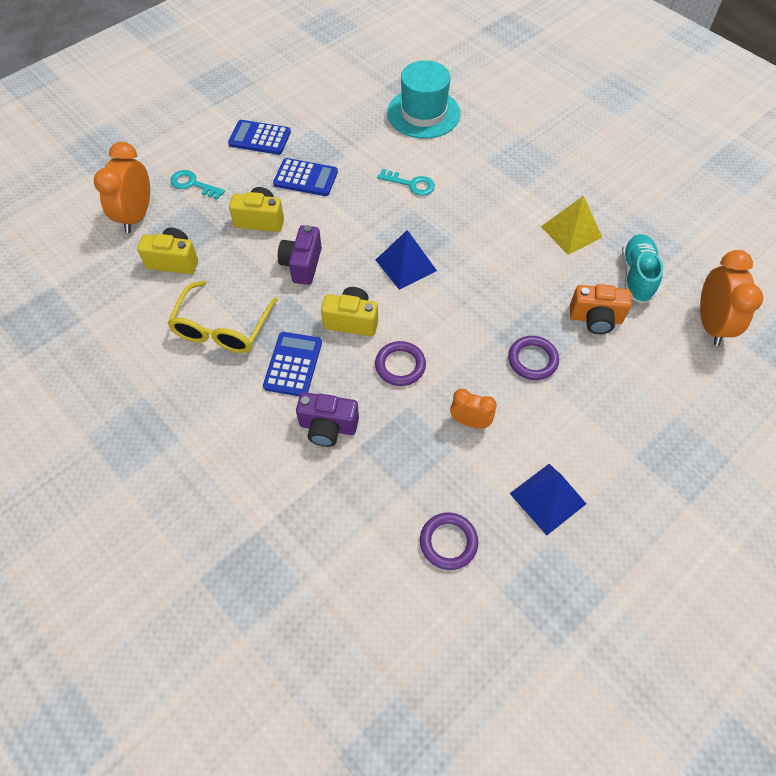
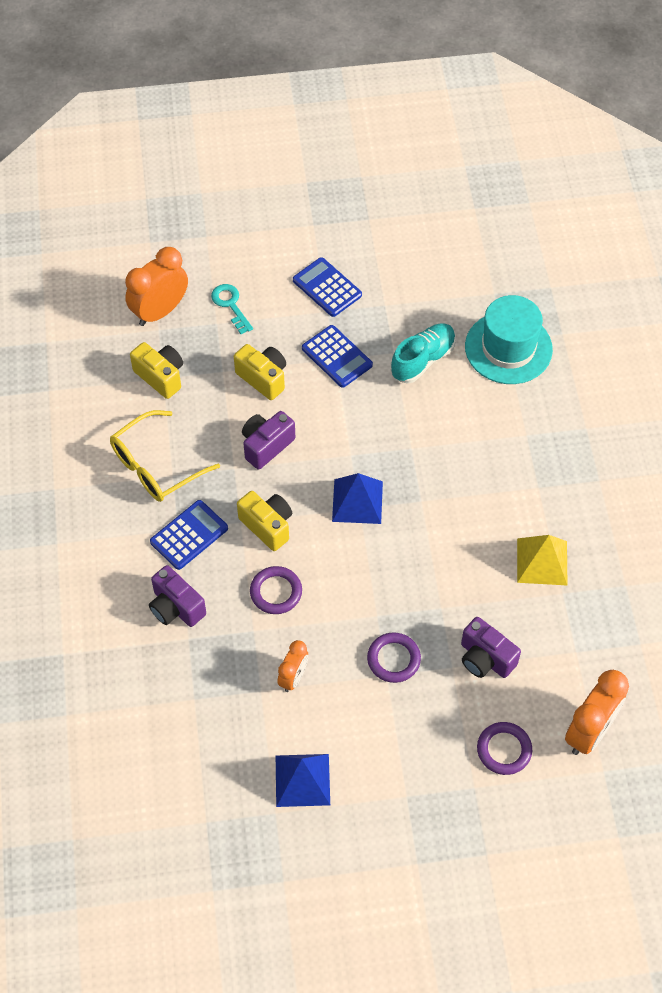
camera: 35 degrees right, 0 degrees up
(411, 184) = (430, 420): turquoise key -> none
(448, 542) = (196, 760): purple ring -> purple ring (504, 750)
(470, 422) = (293, 677): orange clock -> orange clock turned 60 degrees clockwise
(595, 319) = (485, 658): orange camera -> purple camera
(636, 276) = (564, 643): turquoise shoe -> turquoise shoe (423, 360)

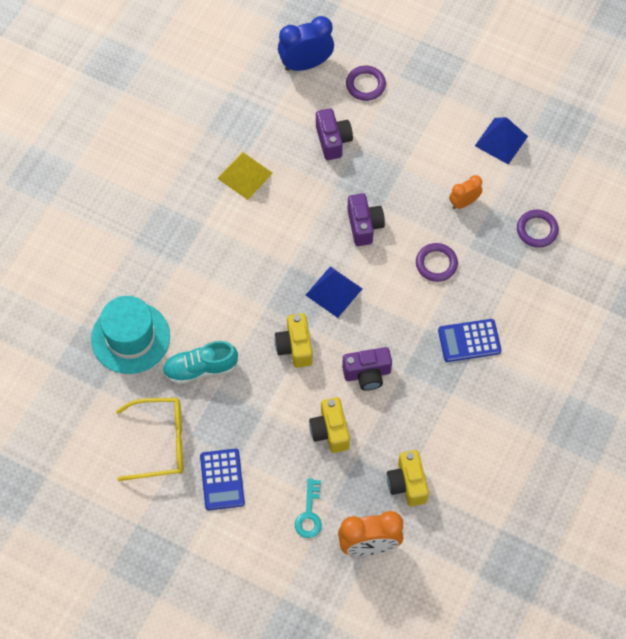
camera: 145 degrees left, 5 degrees up
(155, 466) = (459, 409): yellow glasses -> yellow glasses (161, 443)
(176, 607) = (511, 295): purple camera -> purple camera (364, 226)
(267, 526) = (409, 313): yellow camera -> yellow camera (295, 347)
(337, 357) = (261, 413): blue calculator -> none
(393, 659) = (391, 175): purple ring -> purple ring (537, 230)
(589, 731) = (306, 64): orange clock -> blue clock

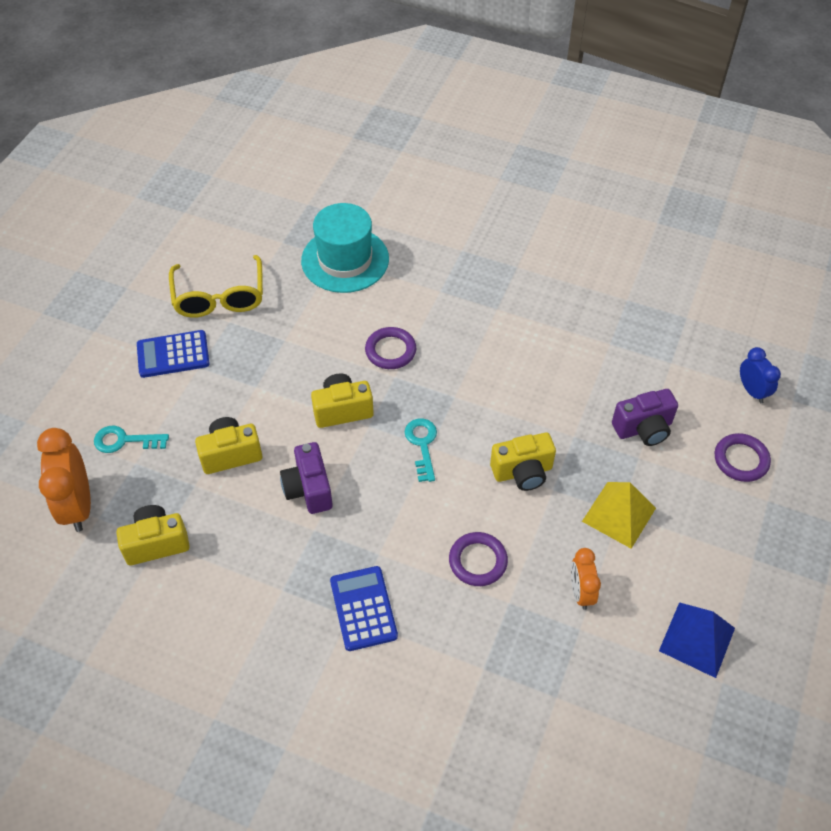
camera: 85 degrees right, 10 degrees down
(200, 369) = (310, 323): turquoise shoe -> none
(245, 175) = (571, 342): yellow pyramid -> yellow pyramid (619, 514)
(306, 64) = (752, 391): blue clock -> blue clock, size x0.58
(333, 291) = (422, 445): blue pyramid -> turquoise key
(364, 226) = (522, 472): purple camera -> yellow camera
(464, 203) = (581, 592): orange clock -> orange clock turned 150 degrees counterclockwise
(537, 230) = (553, 696): purple ring -> purple ring (390, 351)

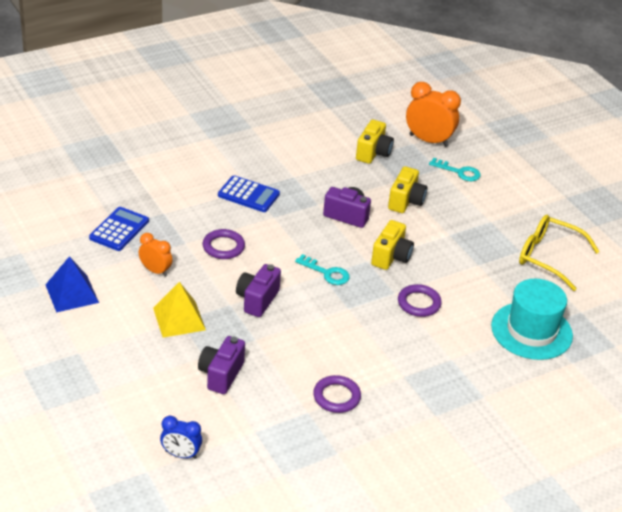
camera: 125 degrees right, 15 degrees down
(124, 440) = (459, 172): turquoise key -> turquoise key turned 75 degrees clockwise
(173, 354) = (512, 216): blue calculator -> blue calculator (119, 229)
(522, 472) = (257, 300): yellow camera -> purple camera
(741, 460) = (141, 402): purple ring -> purple ring (336, 397)

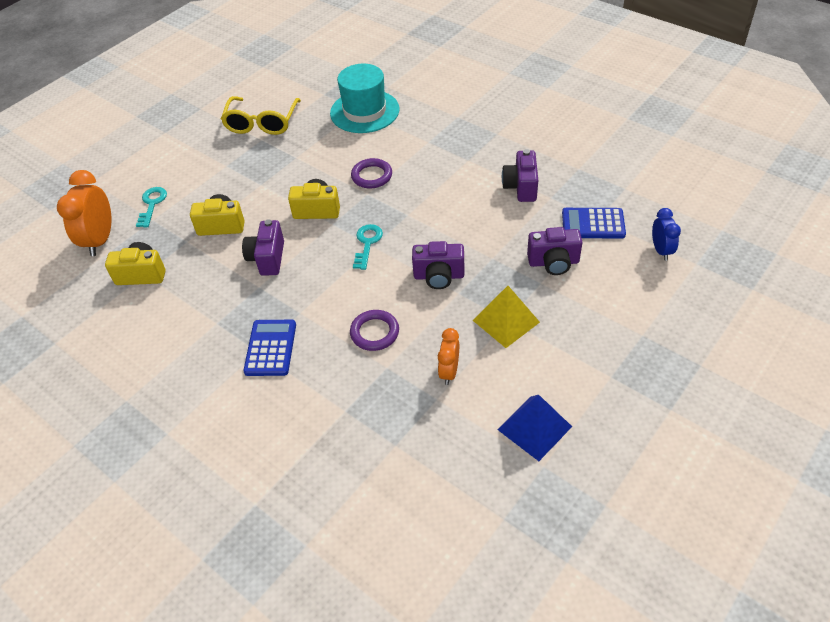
camera: 105 degrees left, 10 degrees up
(119, 229) = (400, 439): blue calculator -> blue calculator (593, 224)
(336, 397) = (521, 187): purple ring -> purple camera

